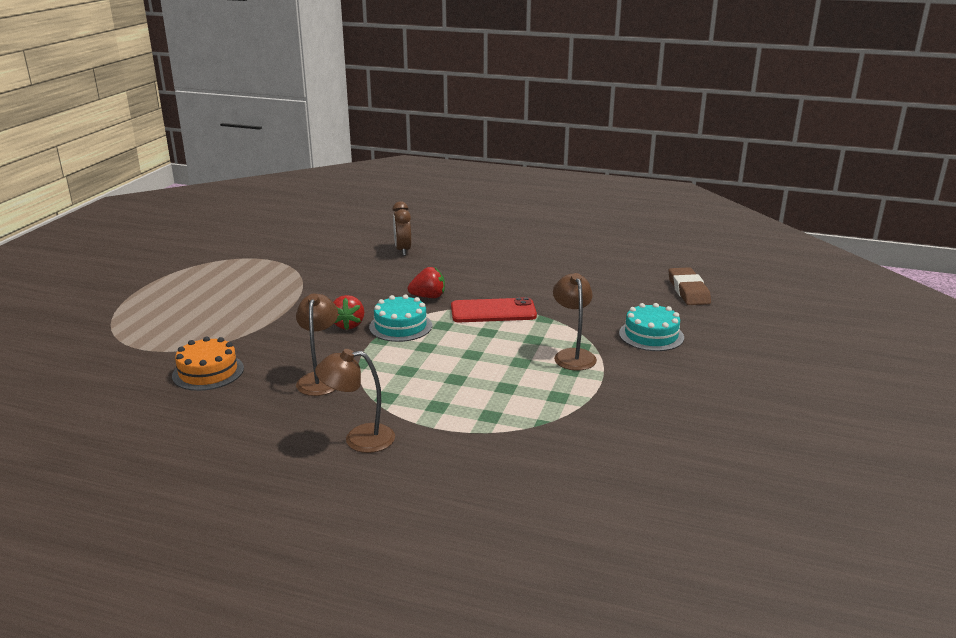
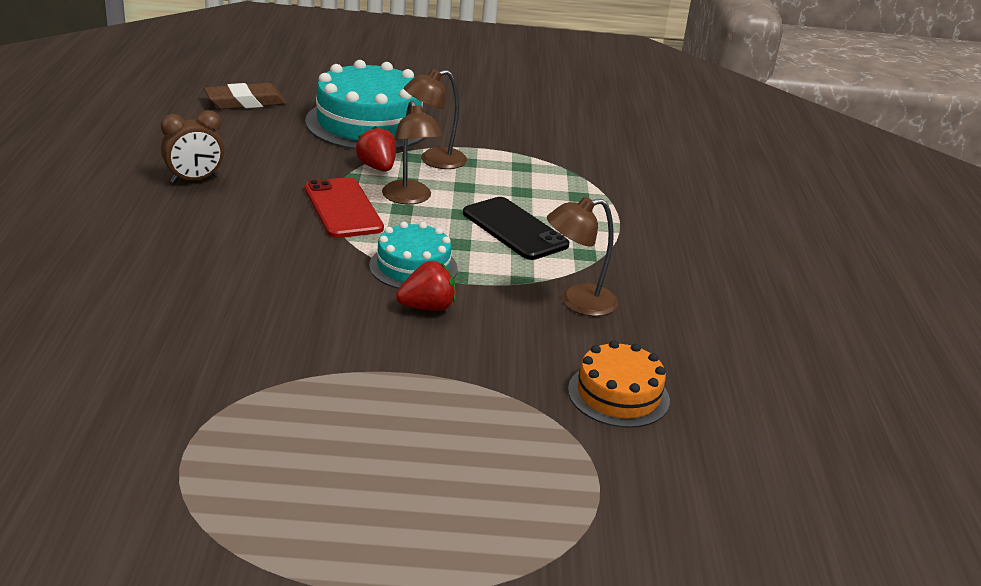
camera: 110 degrees left, 5 degrees up
(359, 439) = (670, 258): brown lamp -> brown lamp (409, 198)
(403, 250) = (124, 302): brown clock -> brown clock (194, 180)
(428, 297) = (313, 257): red strawberry -> red strawberry (377, 167)
(439, 372) = (514, 229): none -> black phone
(651, 335) = (369, 123): turquoise cake -> turquoise cake, size x1.79

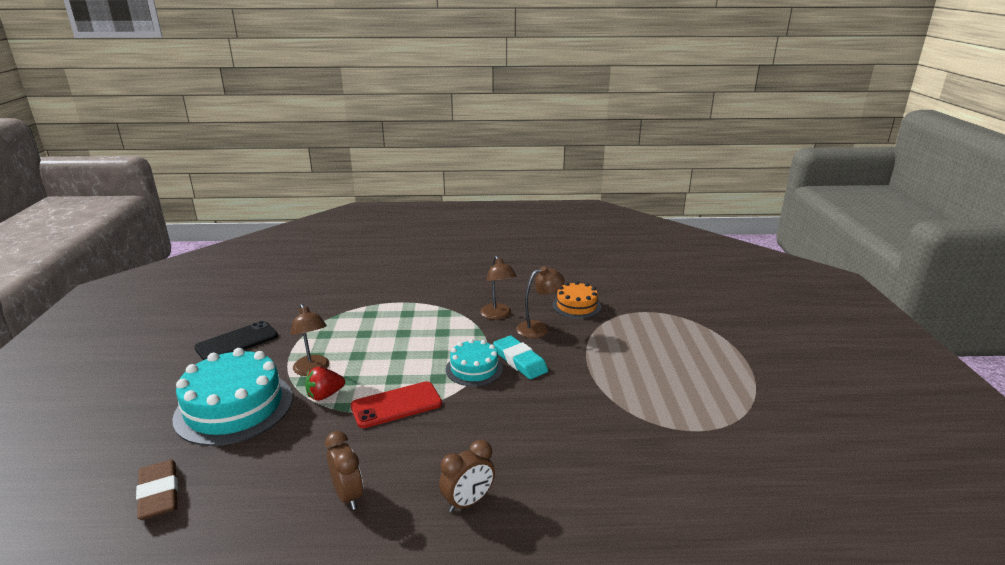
camera: 90 degrees left, 5 degrees down
(145, 242) = (468, 502): none -> brown clock
(409, 198) = (377, 377): brown lamp -> brown lamp (539, 328)
(427, 307) = (519, 361): red strawberry -> turquoise eraser
(514, 229) = (417, 335): black phone -> black phone (237, 342)

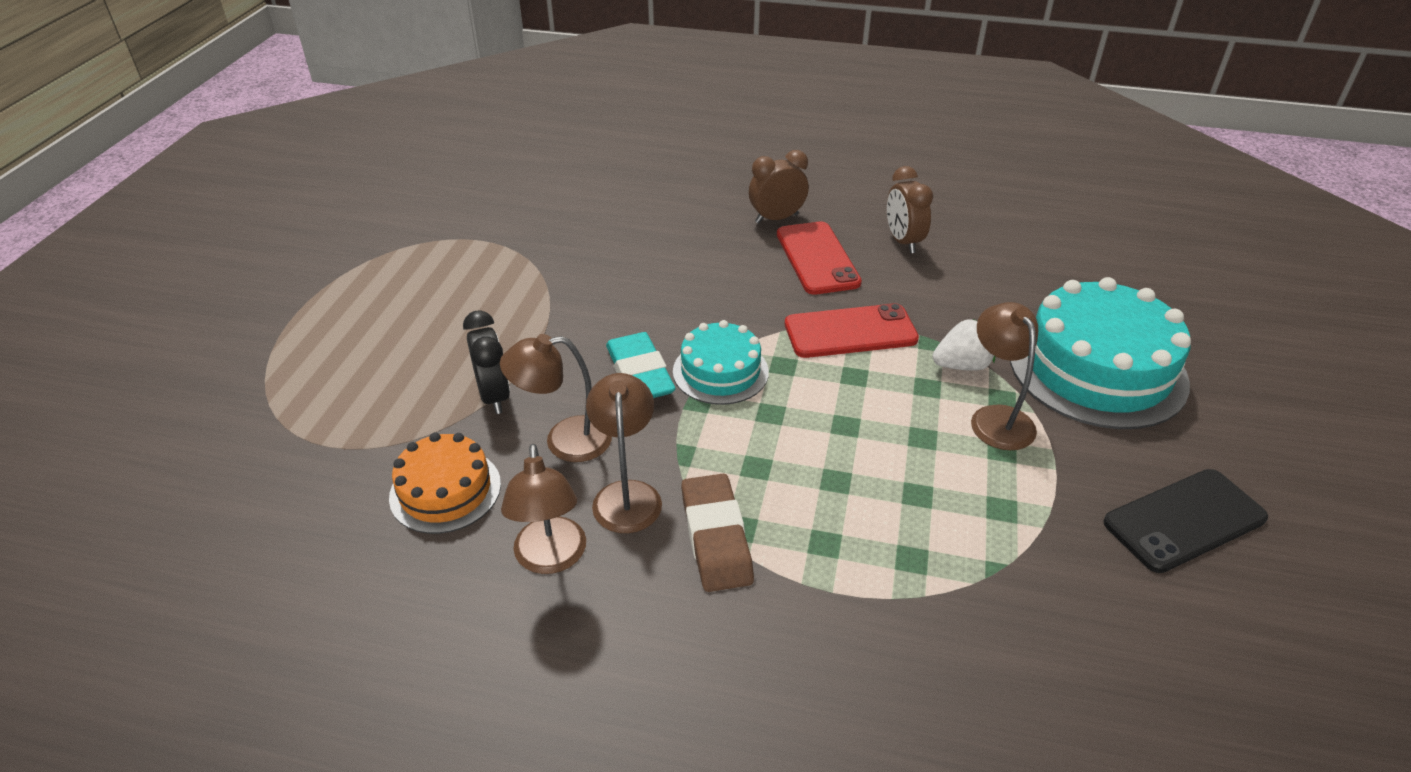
camera: 165 degrees left, 15 degrees up
(159, 494) = (1119, 274): brown eraser -> brown eraser (715, 537)
(325, 395) = (961, 365): red strawberry -> white strawberry
(424, 462) = (817, 258): none -> red phone
(516, 295) = (551, 558): none -> brown lamp
(588, 339) = (494, 396): none -> black clock

